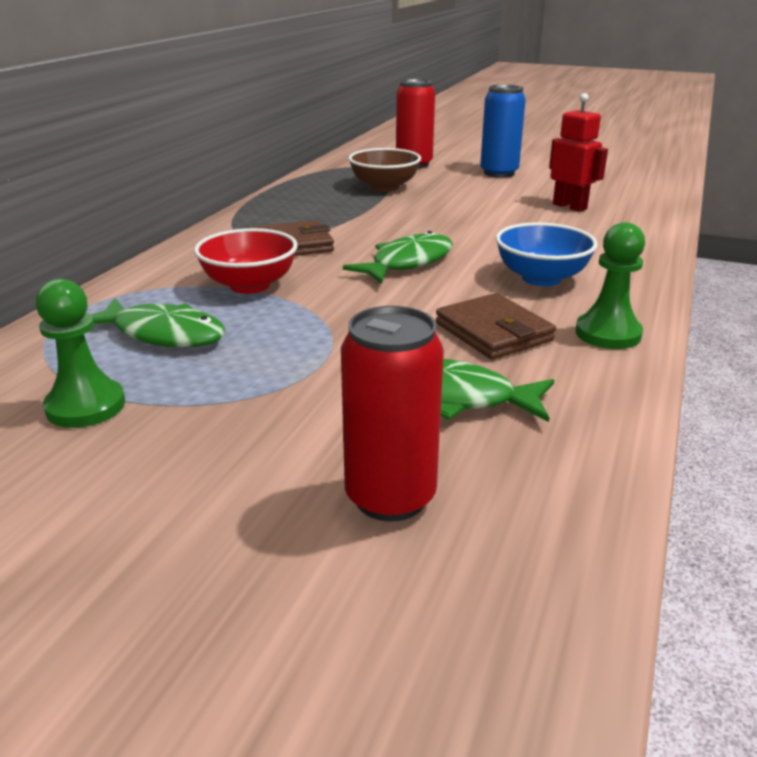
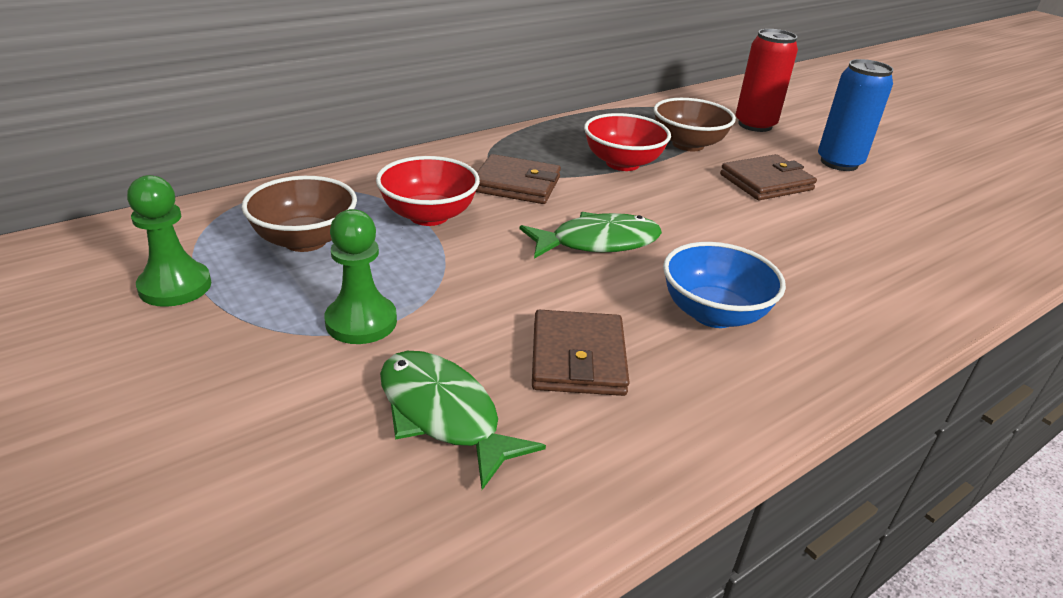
camera: 30 degrees right, 5 degrees up
(163, 334) = (305, 240): green fish -> brown bowl
(354, 210) = (622, 163): none -> red bowl
(390, 497) = (262, 492): red can -> none
(469, 196) = (766, 182): none -> brown wallet
(570, 206) = (869, 233): red robot -> none
(608, 334) = (697, 414): green pawn -> green pawn (361, 322)

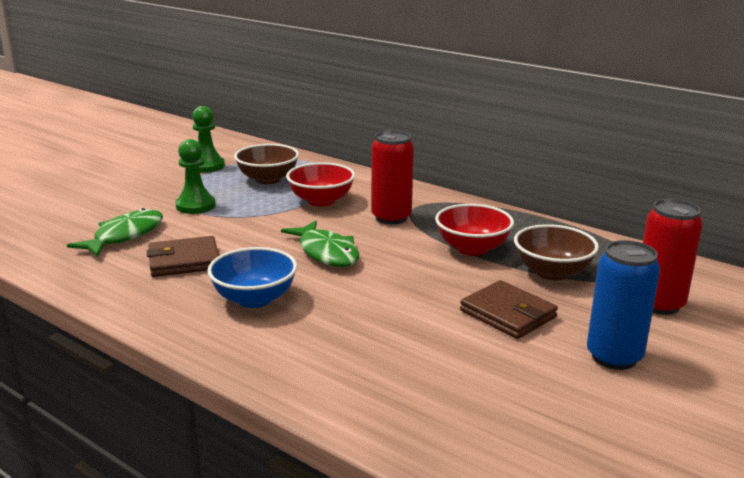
camera: 75 degrees right, 10 degrees down
(516, 184) = (391, 217): brown wallet -> red can

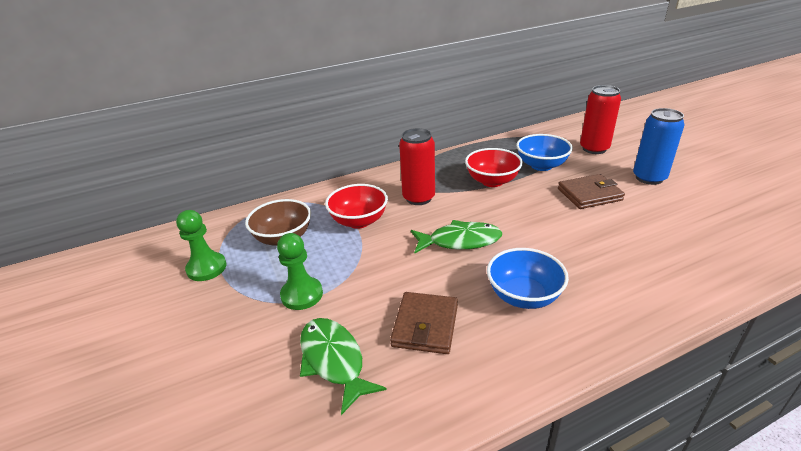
camera: 60 degrees left, 10 degrees up
(552, 272) = (541, 165): brown bowl -> blue bowl

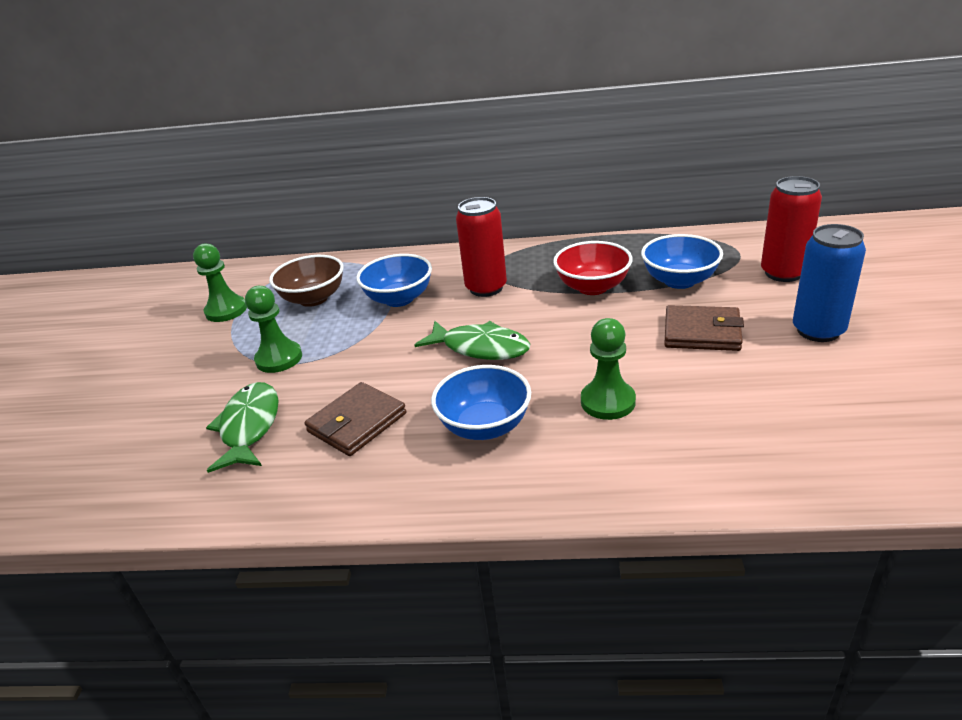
camera: 30 degrees right, 0 degrees up
(359, 221) = (399, 299): red bowl -> blue bowl
(584, 254) = (608, 402): none -> green pawn

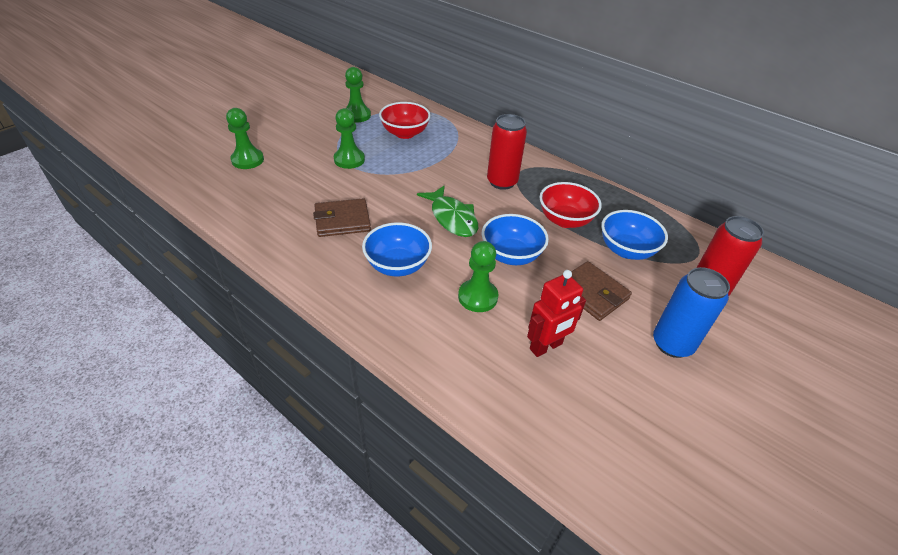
camera: 30 degrees right, 10 degrees up
(132, 433) = (247, 160): none -> green pawn
(249, 427) = (295, 190): green fish -> none
(313, 299) = (405, 133): brown bowl -> red bowl
(399, 299) = (447, 160): blue bowl -> blue bowl (511, 255)
(729, 402) = (546, 347): none -> red robot

